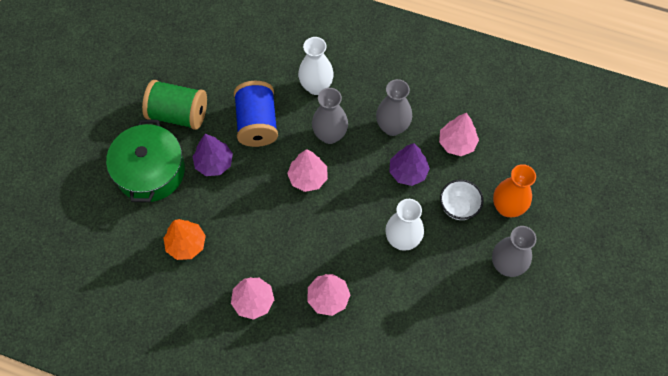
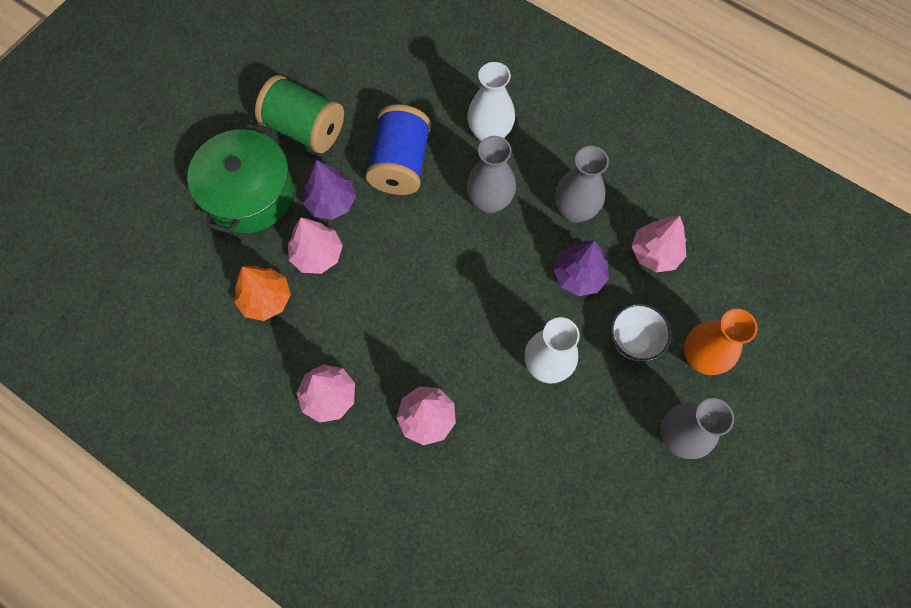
camera: 15 degrees right, 5 degrees up
(308, 178) = (445, 251): pink tree -> pink tree (317, 254)

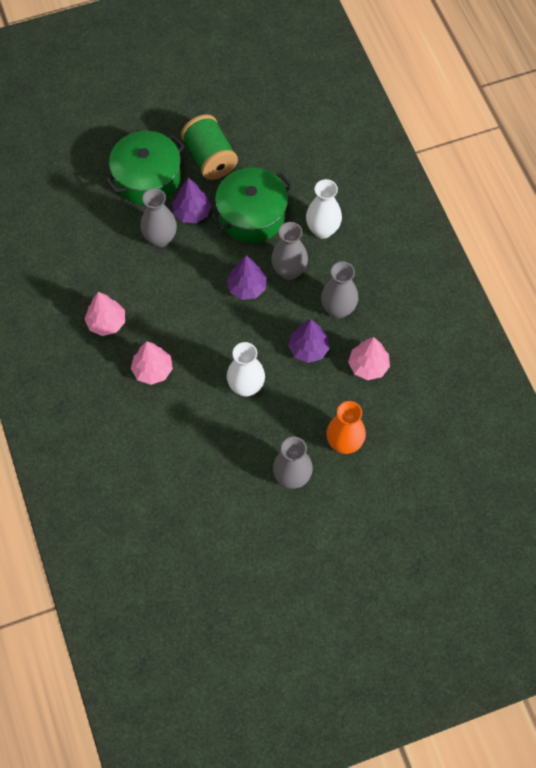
camera: 35 degrees right, 5 degrees down
(266, 299) = (112, 246): orange tree -> none
(317, 254) = (160, 238): pink tree -> grey vase
(400, 164) = (252, 215): blue spool -> green pot
(458, 249) = (247, 287): none -> purple tree
(634, 340) = (311, 407): white bowl -> none

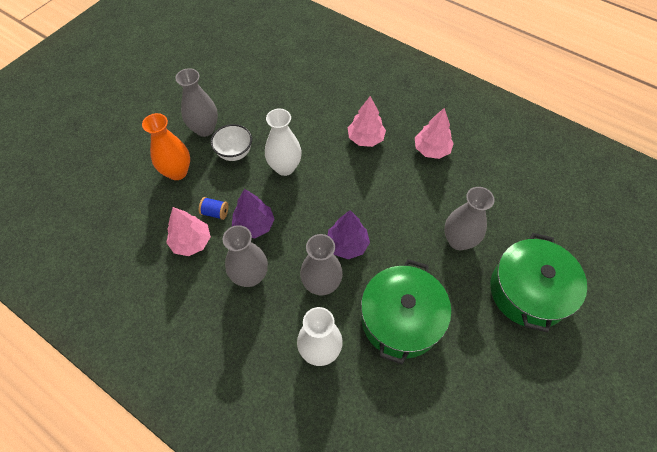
camera: 145 degrees right, 5 degrees down
(192, 212) = (456, 283): purple tree -> none
(210, 158) = (495, 356): green spool -> none
(280, 430) = (234, 153): none -> white bowl
(333, 380) = (215, 212): none -> blue spool

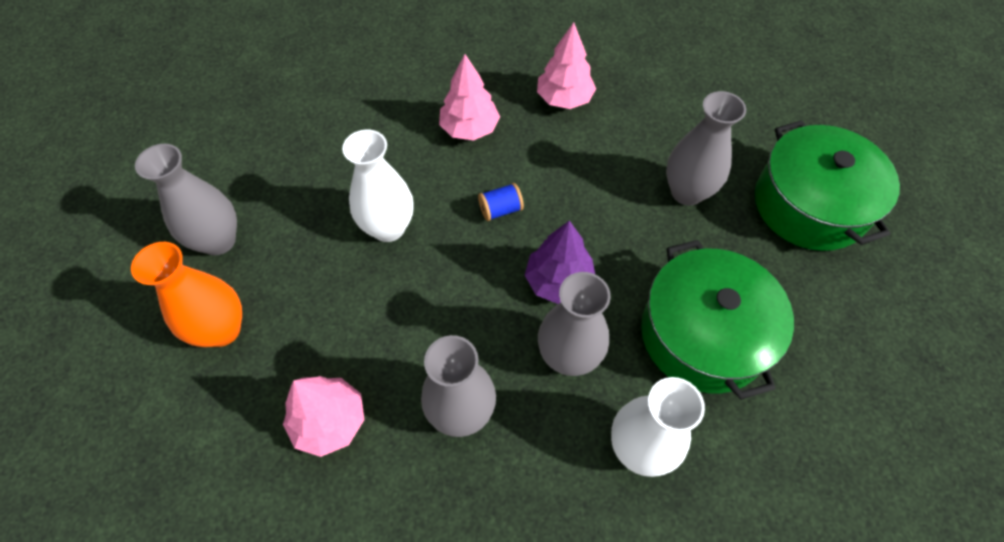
camera: 35 degrees left, 0 degrees up
(215, 212) = (334, 354): blue spool -> blue spool (500, 210)
(234, 153) = (295, 250): white bowl -> none
(254, 225) = (408, 335): purple tree -> none

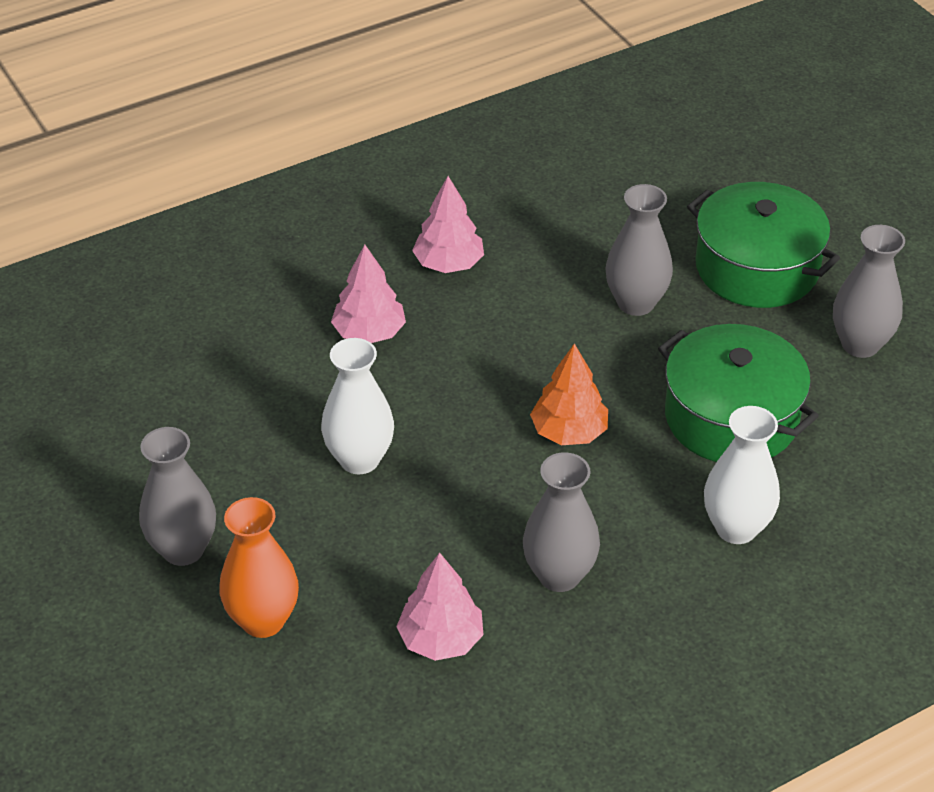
camera: 30 degrees left, 15 degrees down
(500, 210) = (463, 395): blue spool -> none
(558, 282) = (569, 432): purple tree -> orange tree
(568, 356) = (624, 488): grey vase -> grey vase (860, 344)

